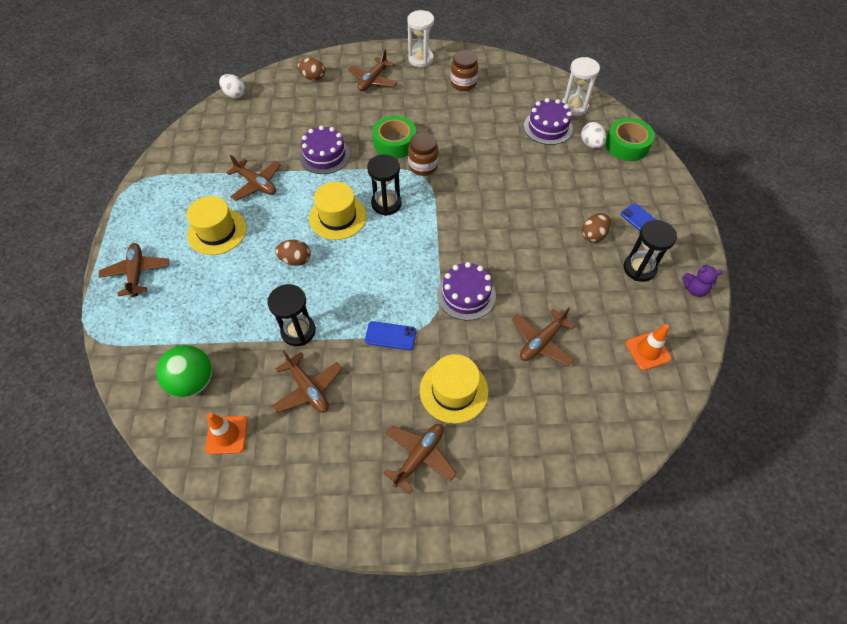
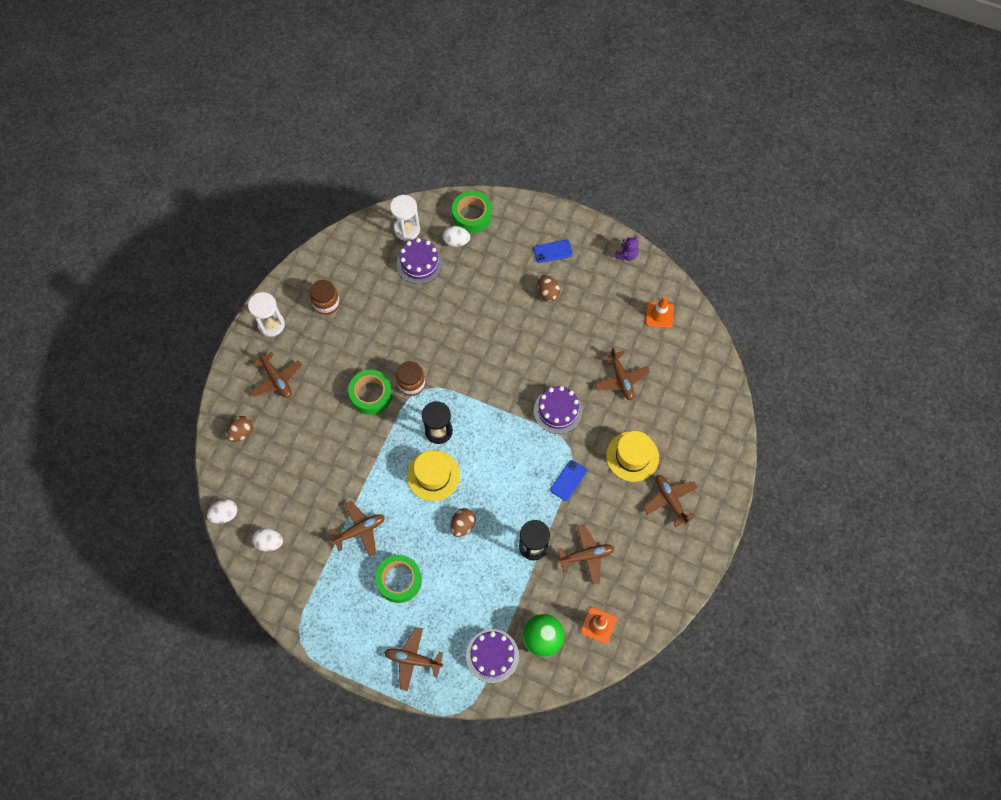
camera: 65 degrees left, 10 degrees up
(217, 231) = (399, 580): yellow hat -> green tape
(220, 130) = (269, 542): none -> white egg
(324, 155) = (355, 460): purple cake -> purple cake (492, 656)
(639, 268) = (592, 279): black hourglass -> none

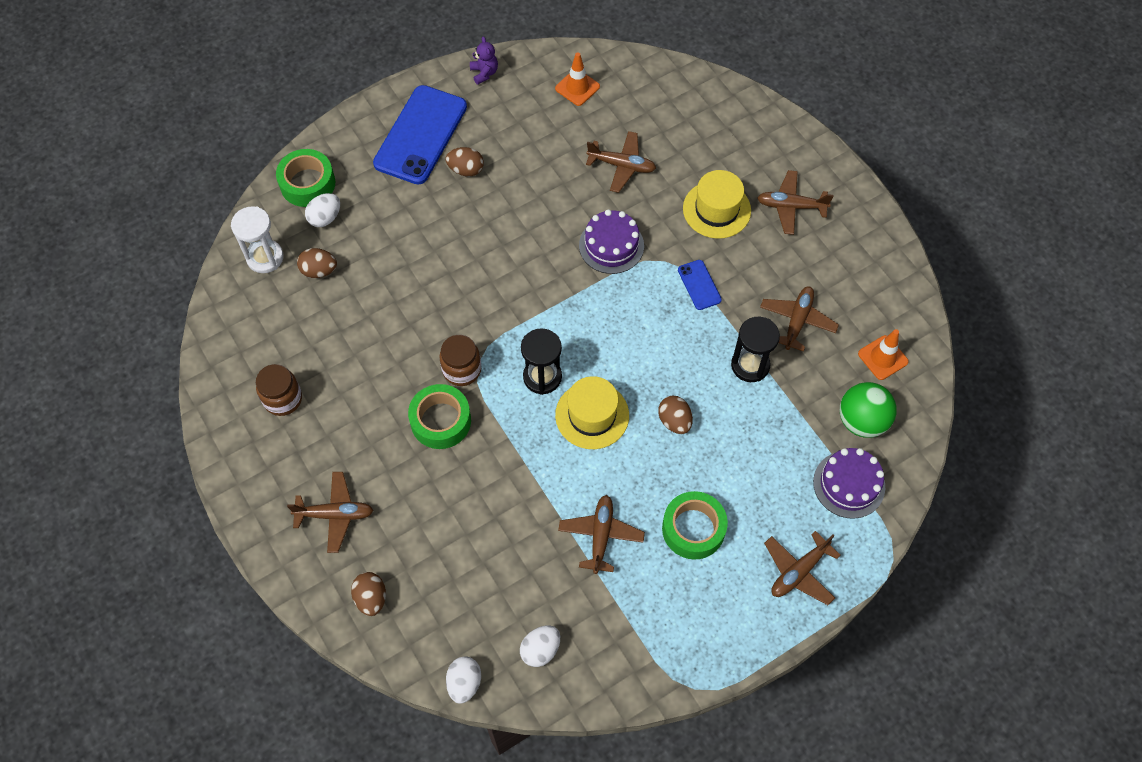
camera: 55 degrees left, 5 degrees down
(271, 324) = (256, 478): white hourglass -> none
(419, 263) = (319, 271): purple cake -> brown egg
(553, 251) = (421, 135): blue phone -> blue phone, size x2.21

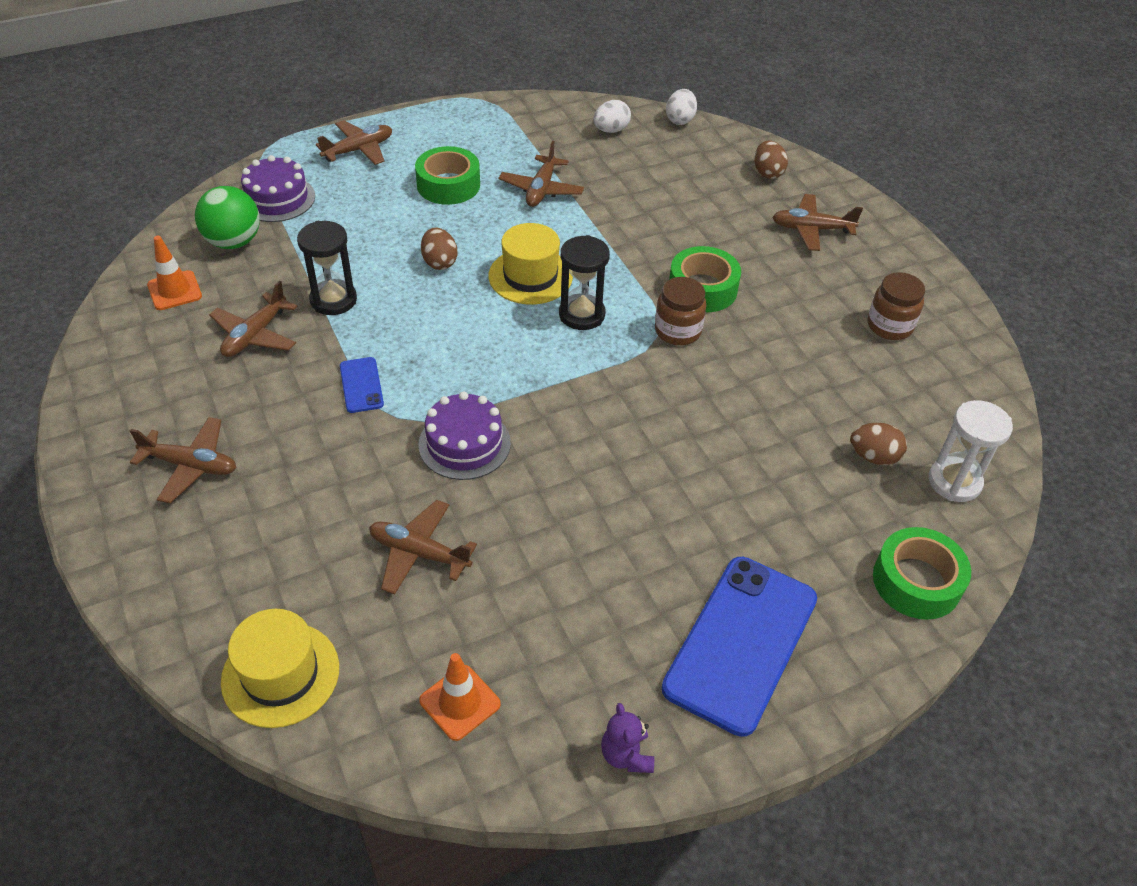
camera: 175 degrees left, 15 degrees down
(325, 218) = (878, 526): white egg -> none
(466, 170) = (666, 575): brown egg -> none
(716, 209) = (299, 473): yellow hat -> yellow hat (280, 674)

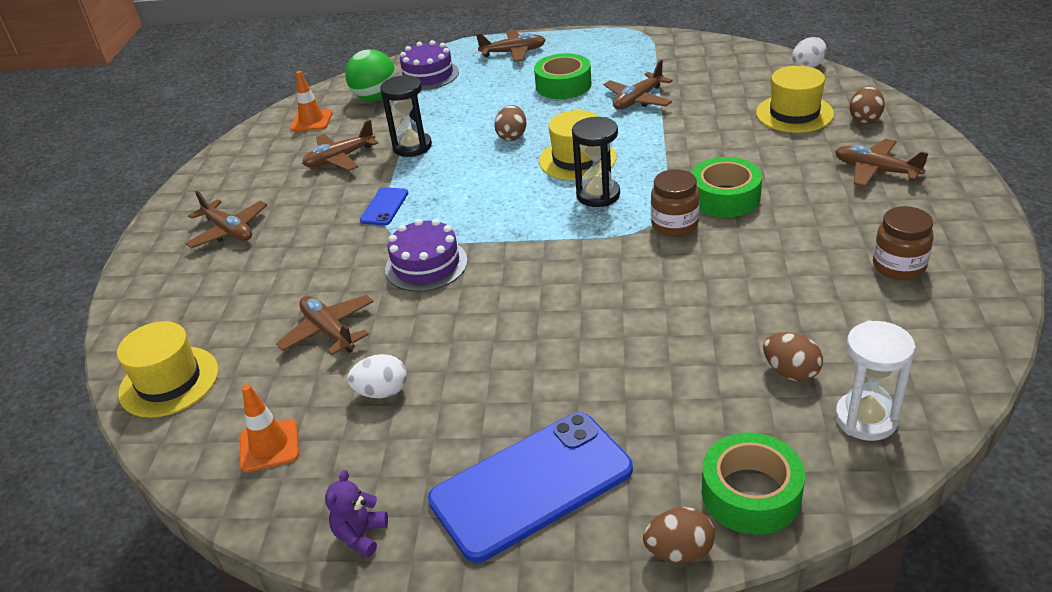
camera: 35 degrees right, 10 degrees down
(611, 130) = (735, 66): white egg -> white egg (382, 392)
(702, 178) = (794, 113): none -> yellow hat
(899, 655) = (679, 552): none -> brown egg

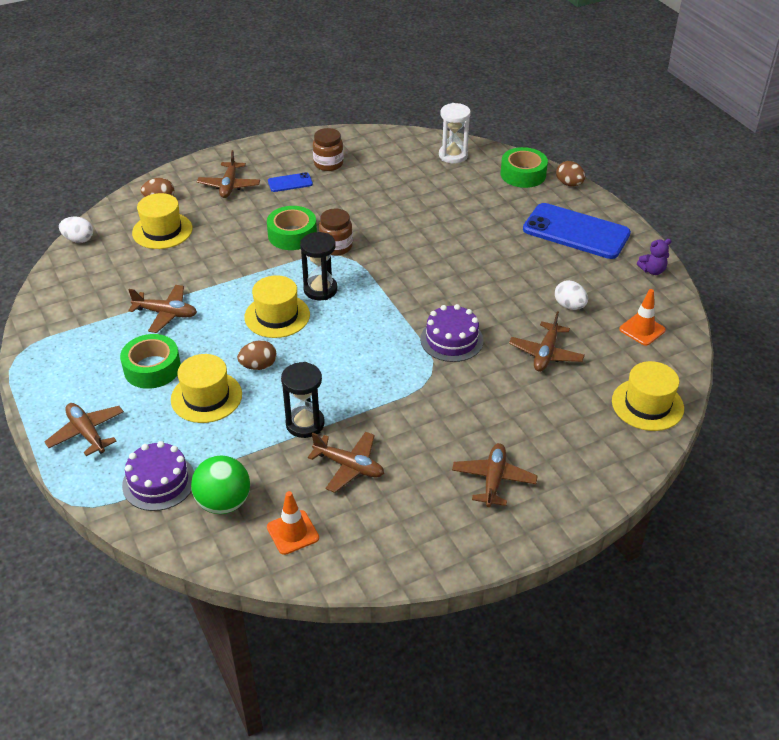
camera: 125 degrees left, 5 degrees up
(384, 207) = (401, 396): blue phone -> blue phone (290, 182)
(499, 105) = (206, 397): none -> yellow hat
(791, 372) = (439, 179): brown egg -> none

